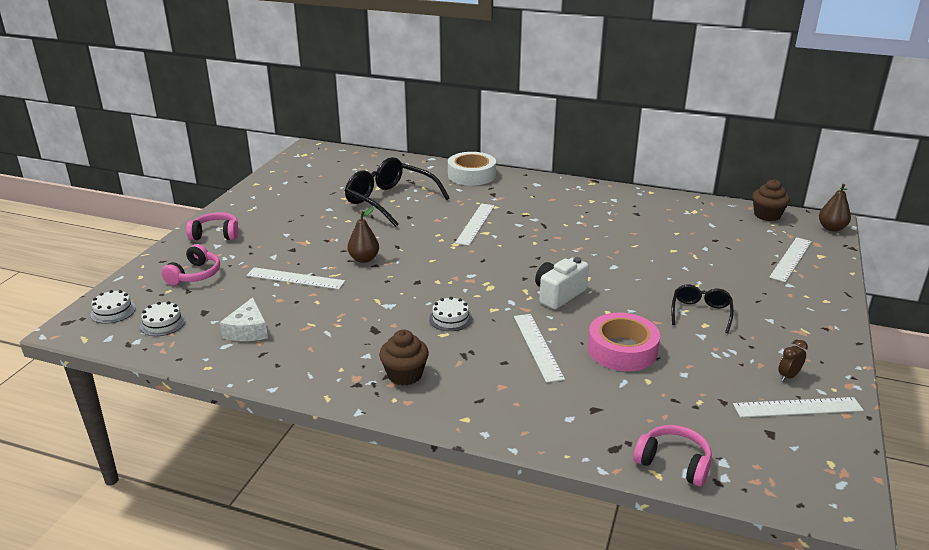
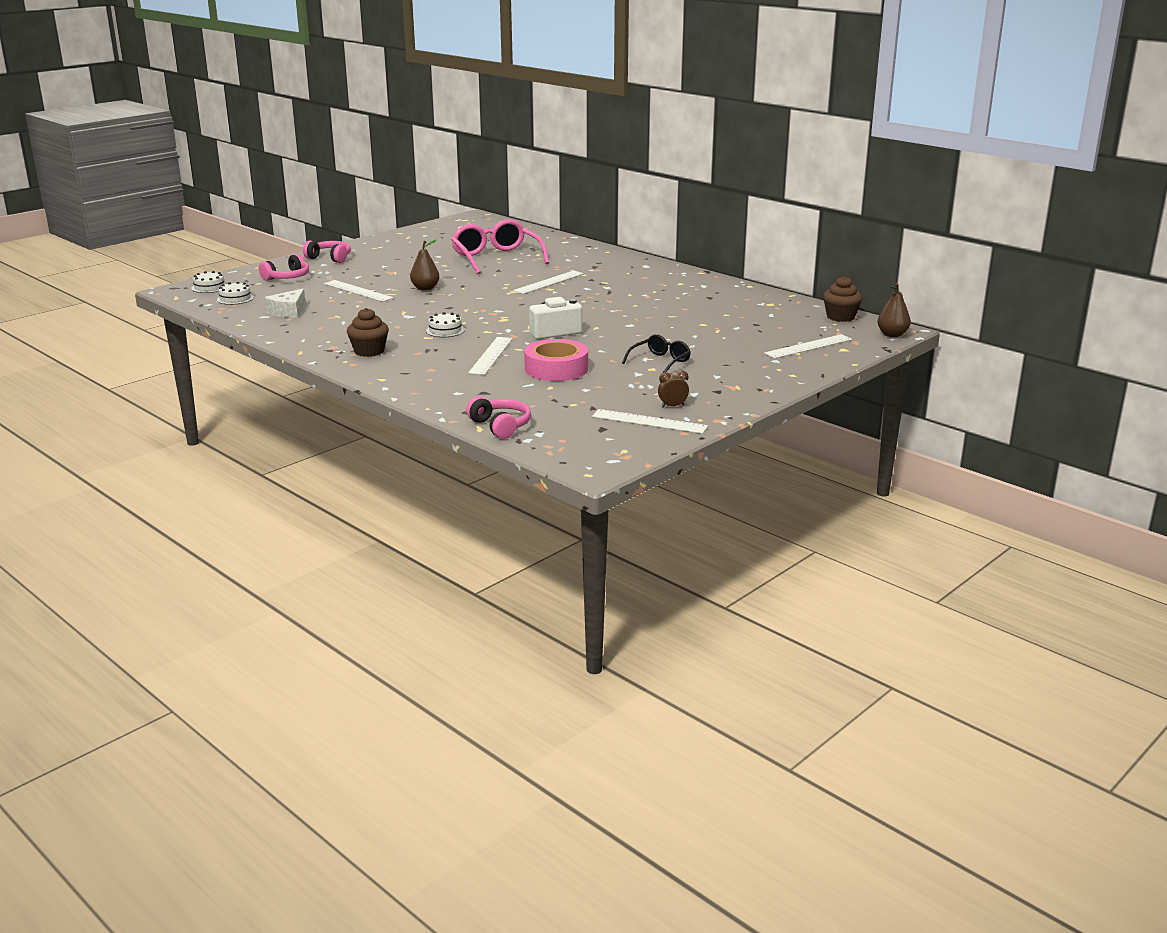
camera: 25 degrees right, 5 degrees down
(389, 201) = (496, 258): black glasses -> pink glasses
(471, 175) = (594, 252): white tape -> none

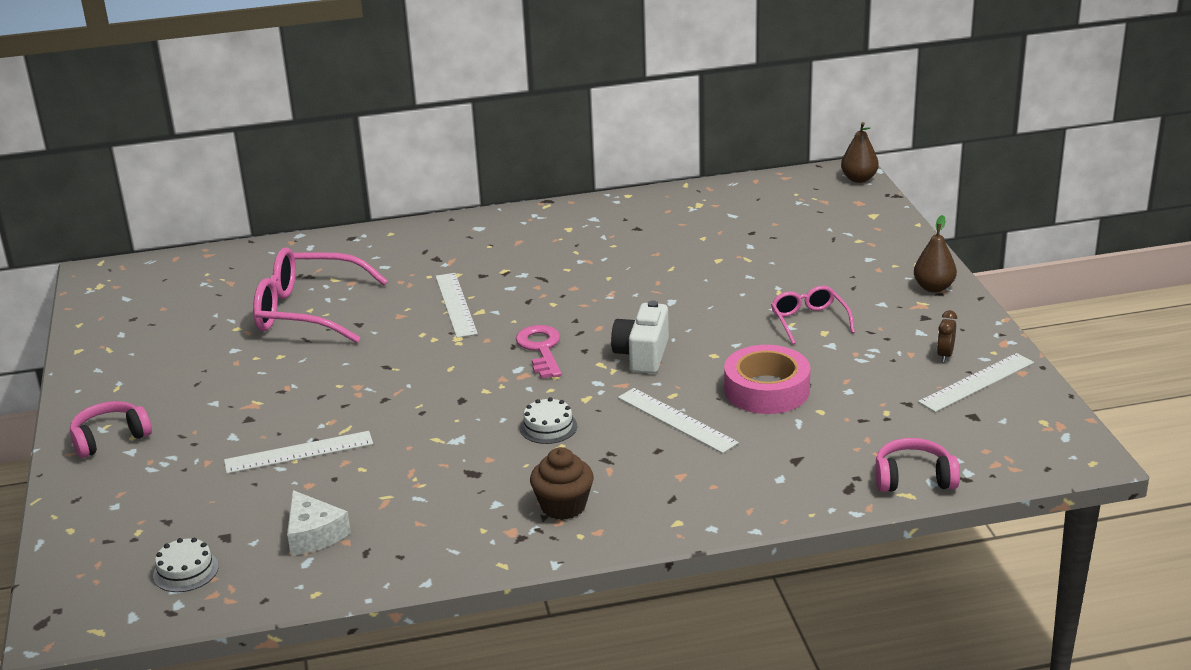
camera: 55 degrees left, 5 degrees up
(209, 287) = (92, 585): white cake -> none
(287, 277) = (150, 498): pink headphones -> none
(425, 288) = (361, 397): brown pear -> brown pear (933, 288)
(527, 310) = (541, 349): none -> pink key
(660, 362) = (809, 321): black glasses -> pink glasses
(808, 346) = (847, 229): white ruler -> none
(840, 317) = (781, 184): brown cupcake -> none

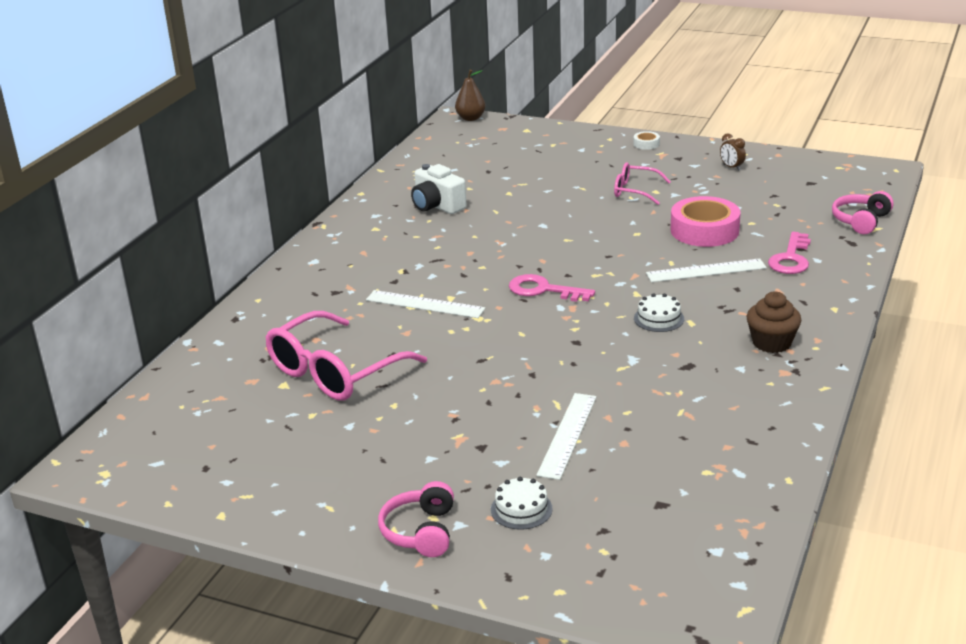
camera: 55 degrees left, 0 degrees up
(185, 571) = (694, 538): white cake -> white cake (521, 509)
(313, 534) = (702, 459): white cheese -> none
(642, 355) = (604, 256): white camera -> white camera (437, 206)
(763, 461) = (791, 258): none -> pink key
(933, 288) = (646, 144): brown pear -> white tape
(976, 382) = (773, 169): white ruler -> none

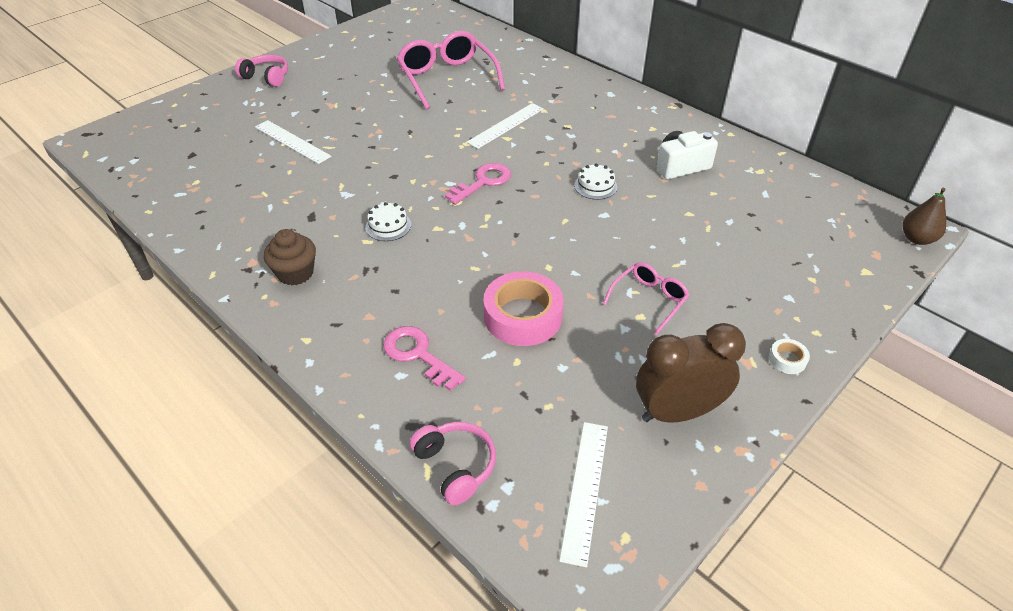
camera: 110 degrees right, 15 degrees up
(521, 509) = (246, 109): white cake -> white cake (595, 186)
(706, 270) = (442, 284): white ruler -> white ruler (585, 489)
(731, 167) = (677, 412): brown clock -> brown clock, size x2.41

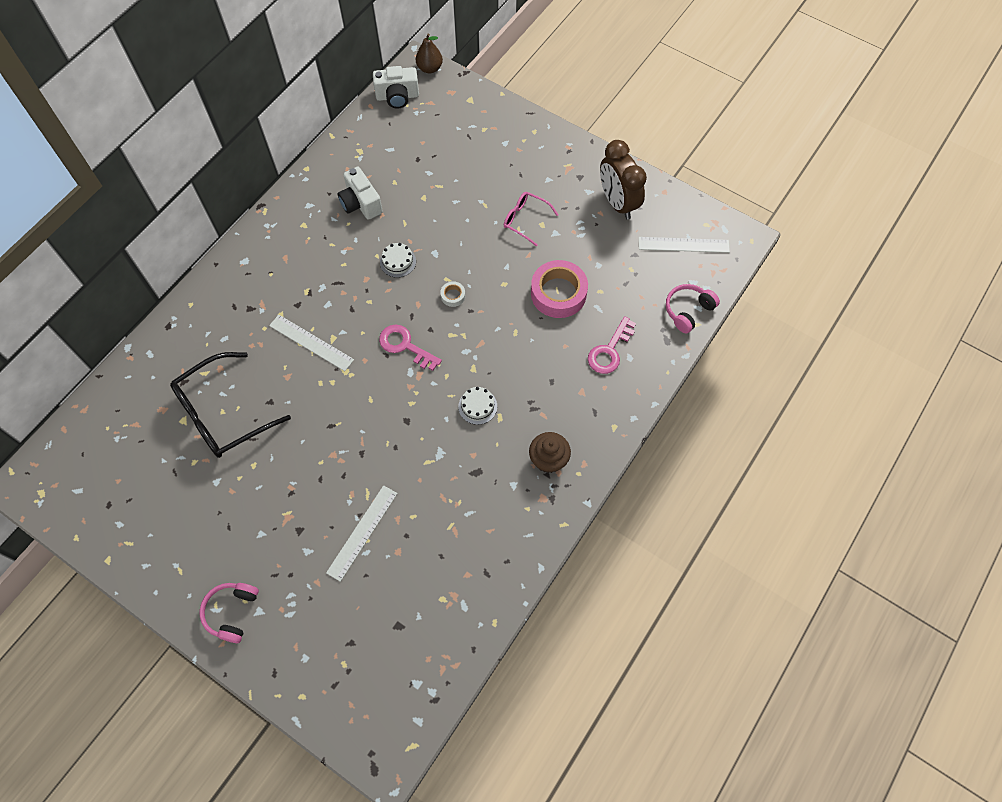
camera: 100 degrees left, 20 degrees up
(447, 78) = (222, 414): pink glasses -> black glasses
(787, 359) = (561, 147): white tape -> white tape (453, 296)
(856, 206) = (397, 96): none -> white camera

